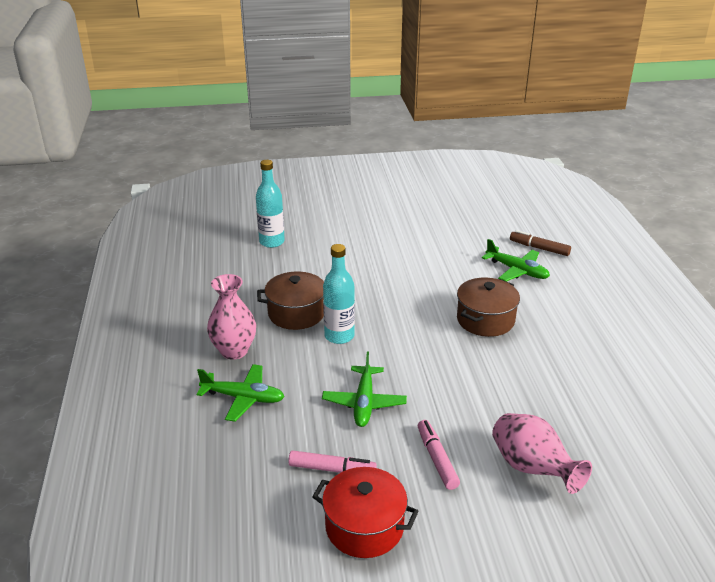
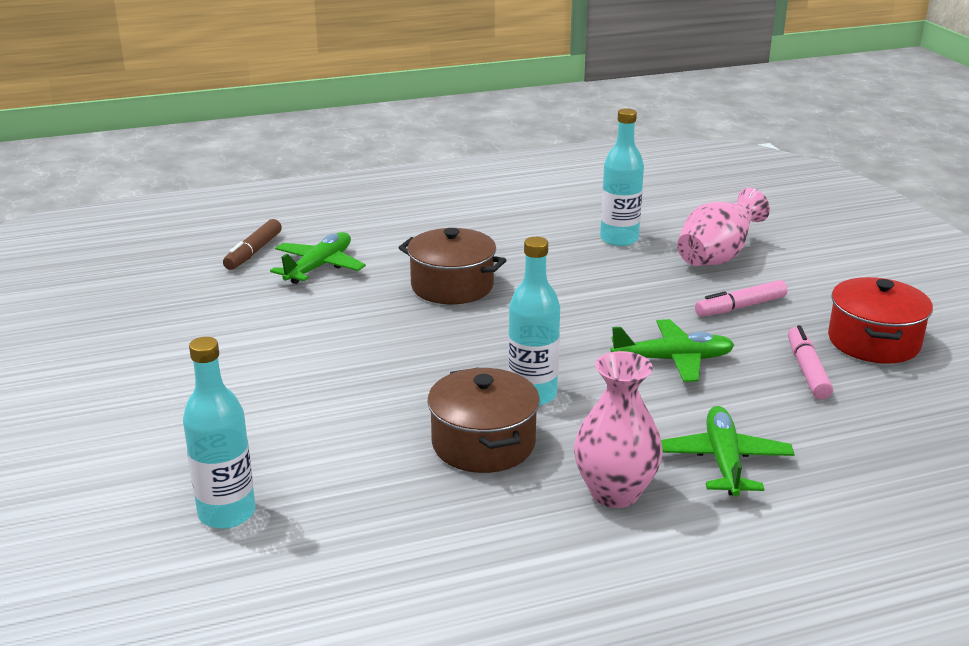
camera: 100 degrees left, 5 degrees down
(569, 414) = (619, 239): none -> turquoise bottle

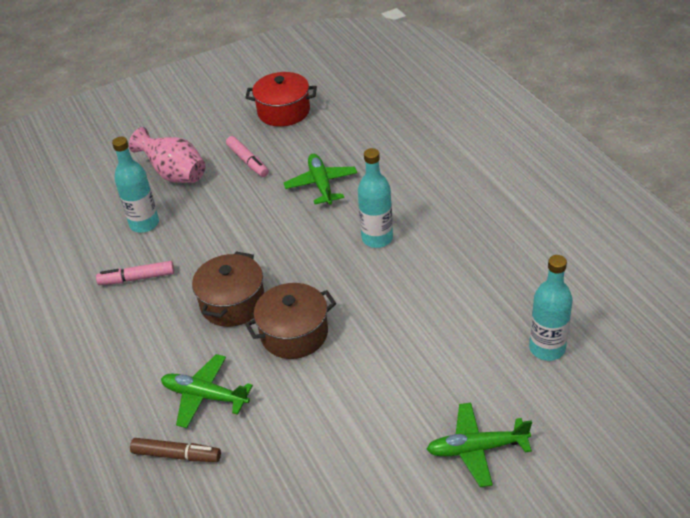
camera: 95 degrees left, 15 degrees up
(483, 444) = (437, 251): brown pot -> brown pot (294, 334)
(615, 493) = (465, 195): pink vase -> none
(723, 461) = (423, 160): green plane -> green plane (476, 449)
(807, 370) = (322, 134): pink marker -> pink marker (137, 278)

